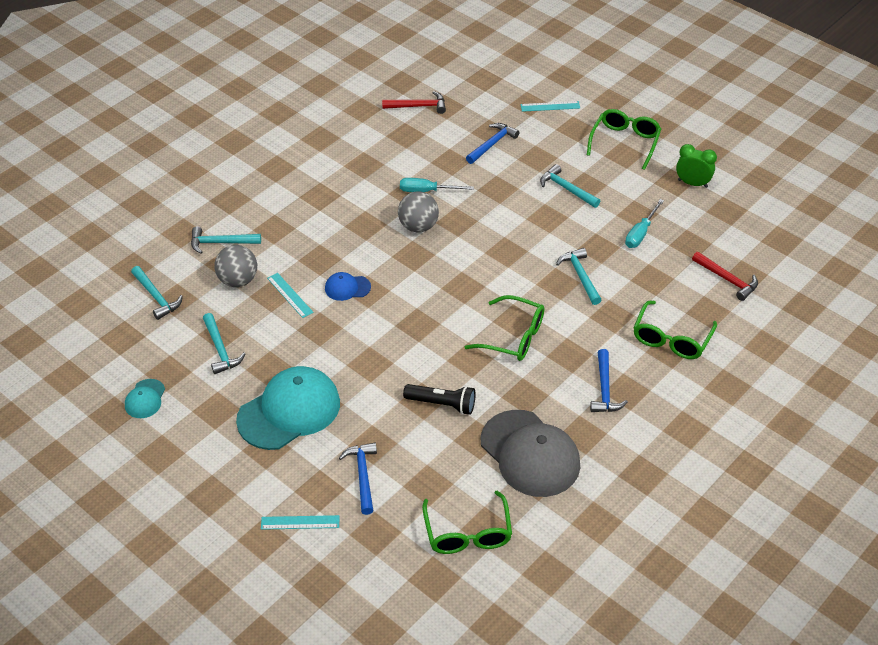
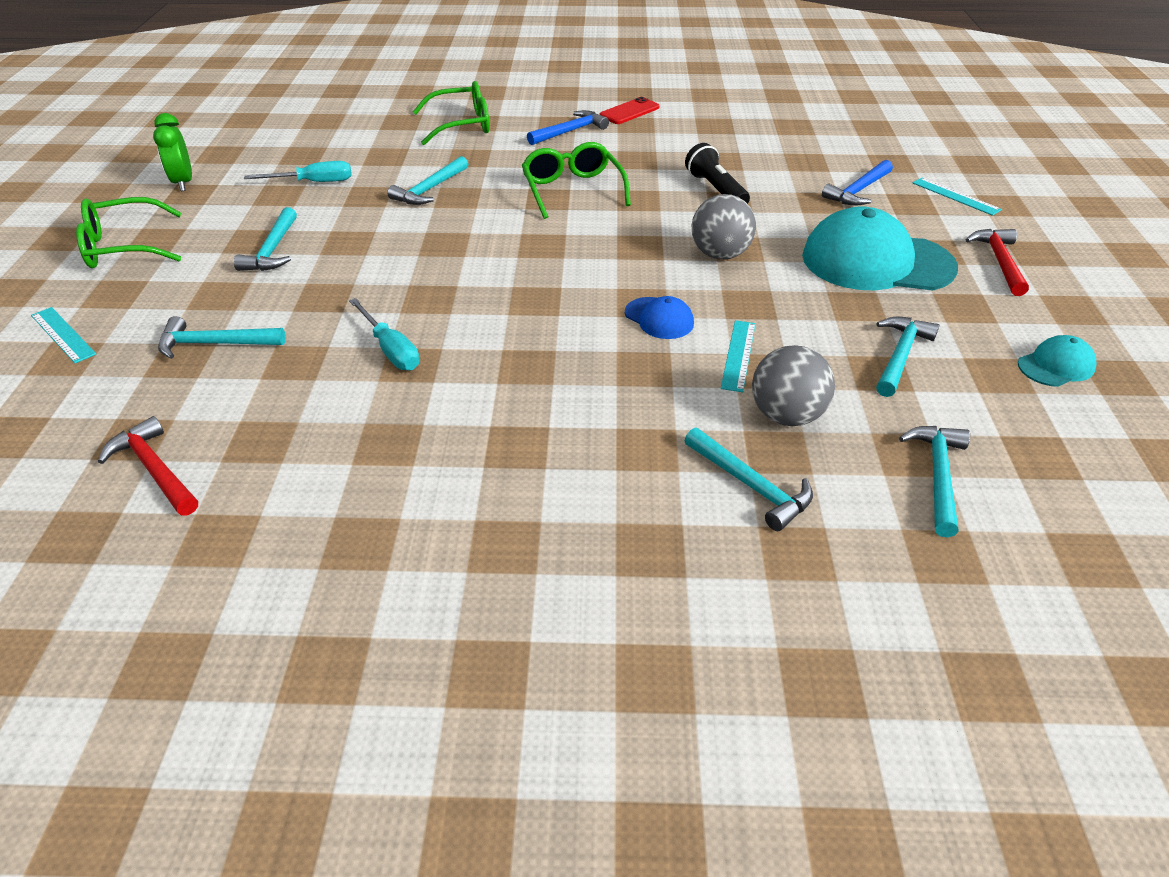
camera: 130 degrees left, 5 degrees down
(418, 226) = (475, 321): grey ball -> grey ball (720, 255)
(467, 533) = (813, 130): green glasses -> none
(492, 144) = (215, 344): blue hammer -> turquoise hammer
(530, 454) = (694, 135): grey cap -> none
(609, 446) = (629, 111): none -> red phone
(727, 280) = (341, 125): red hammer -> red hammer (1000, 262)

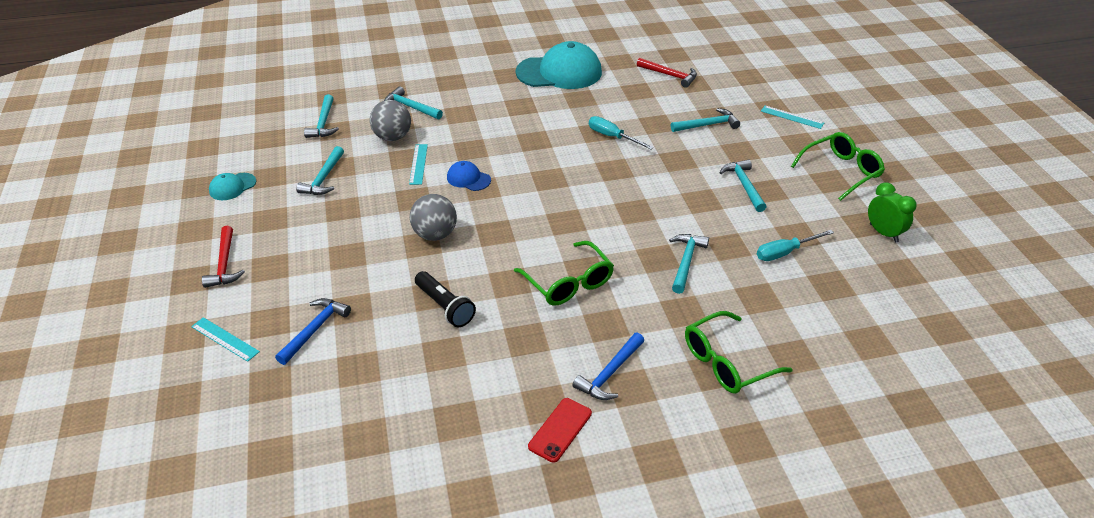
camera: 165 degrees right, 0 degrees up
(877, 262) = (319, 248): turquoise cap -> turquoise cap (559, 72)

